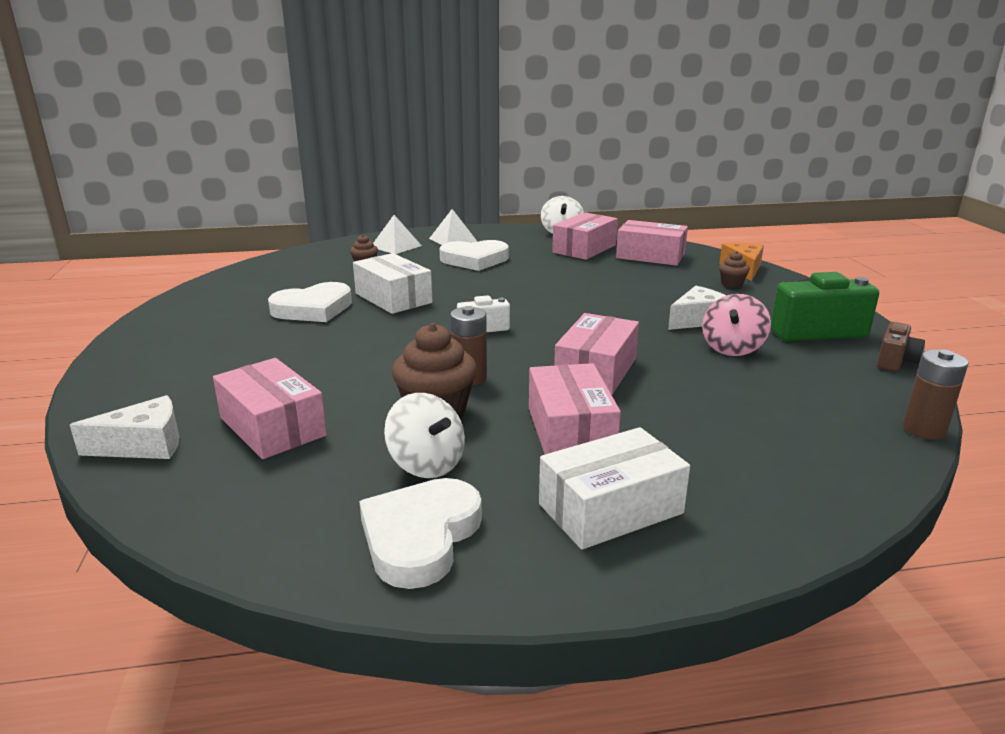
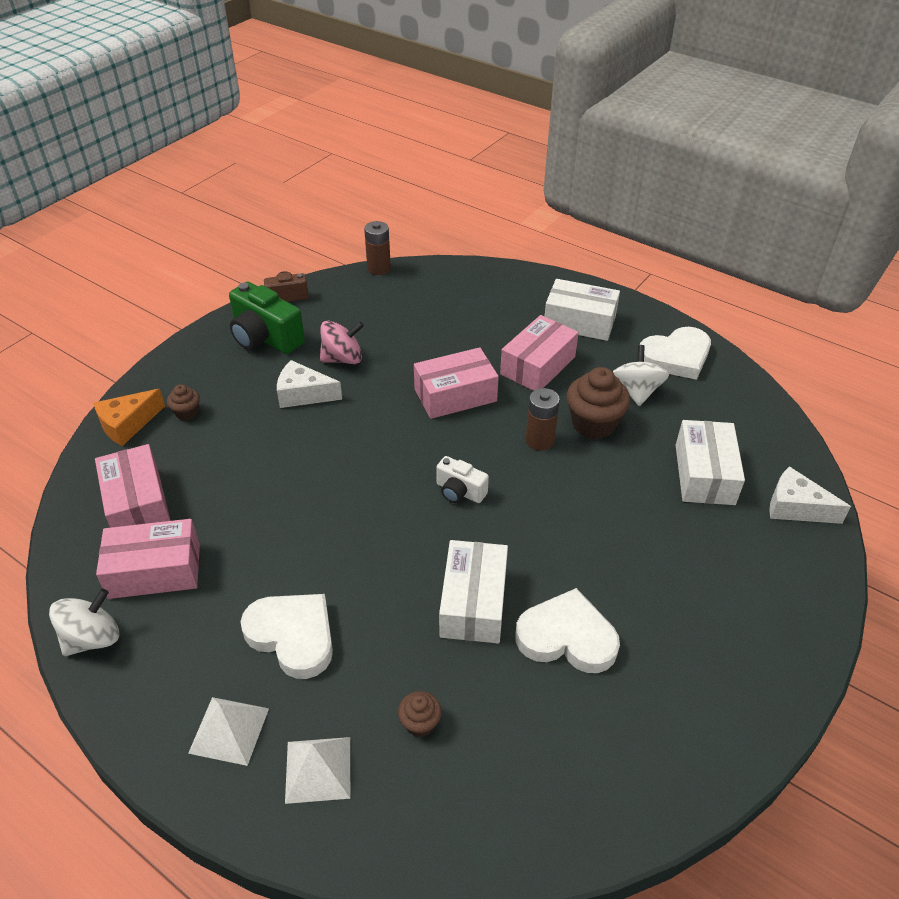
camera: 135 degrees left, 20 degrees up
(272, 427) = (704, 474): pink box -> white box

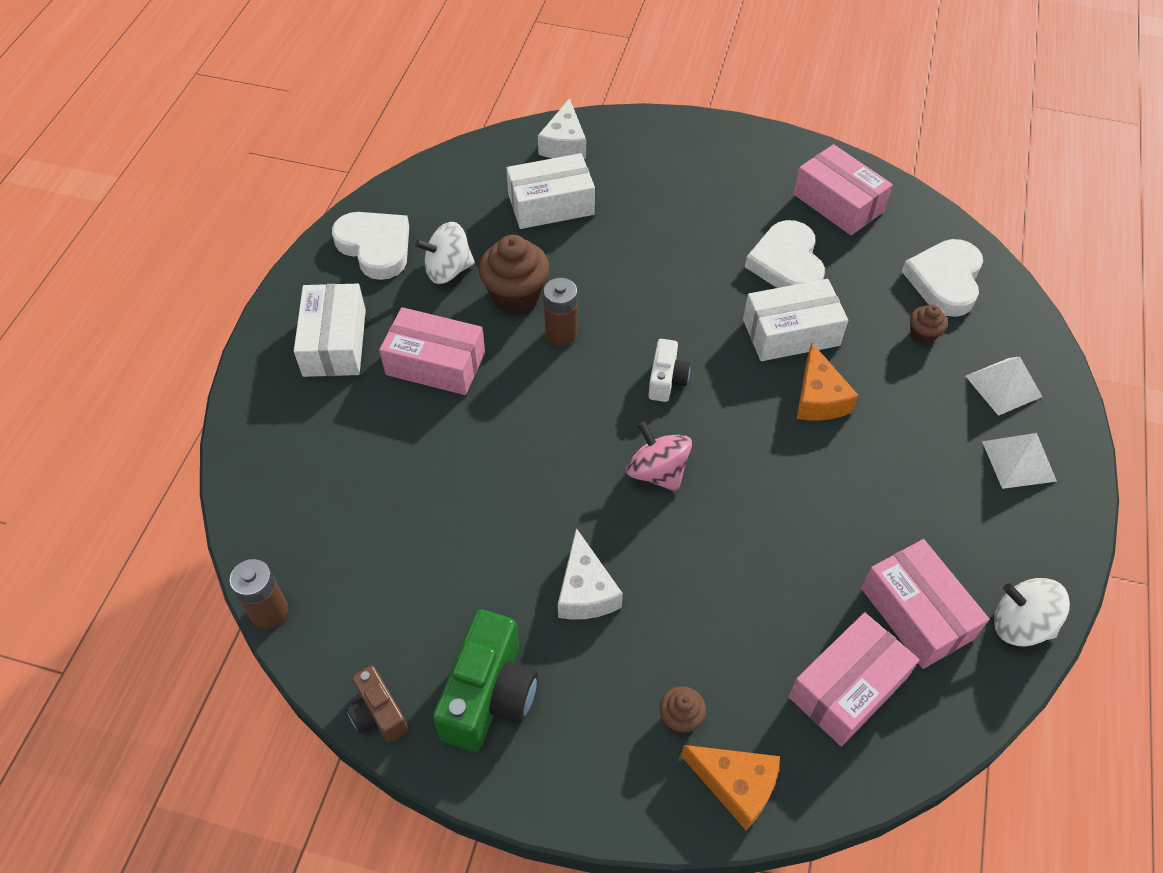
camera: 110 degrees left, 10 degrees up
(293, 636) = (907, 453): white heart -> white heart (945, 281)
(343, 359) = (498, 574): pink spinning top -> pink spinning top (657, 472)
(388, 593) = (819, 398): none -> orange cheese
(455, 395) = (520, 428): pink box -> pink box (838, 203)

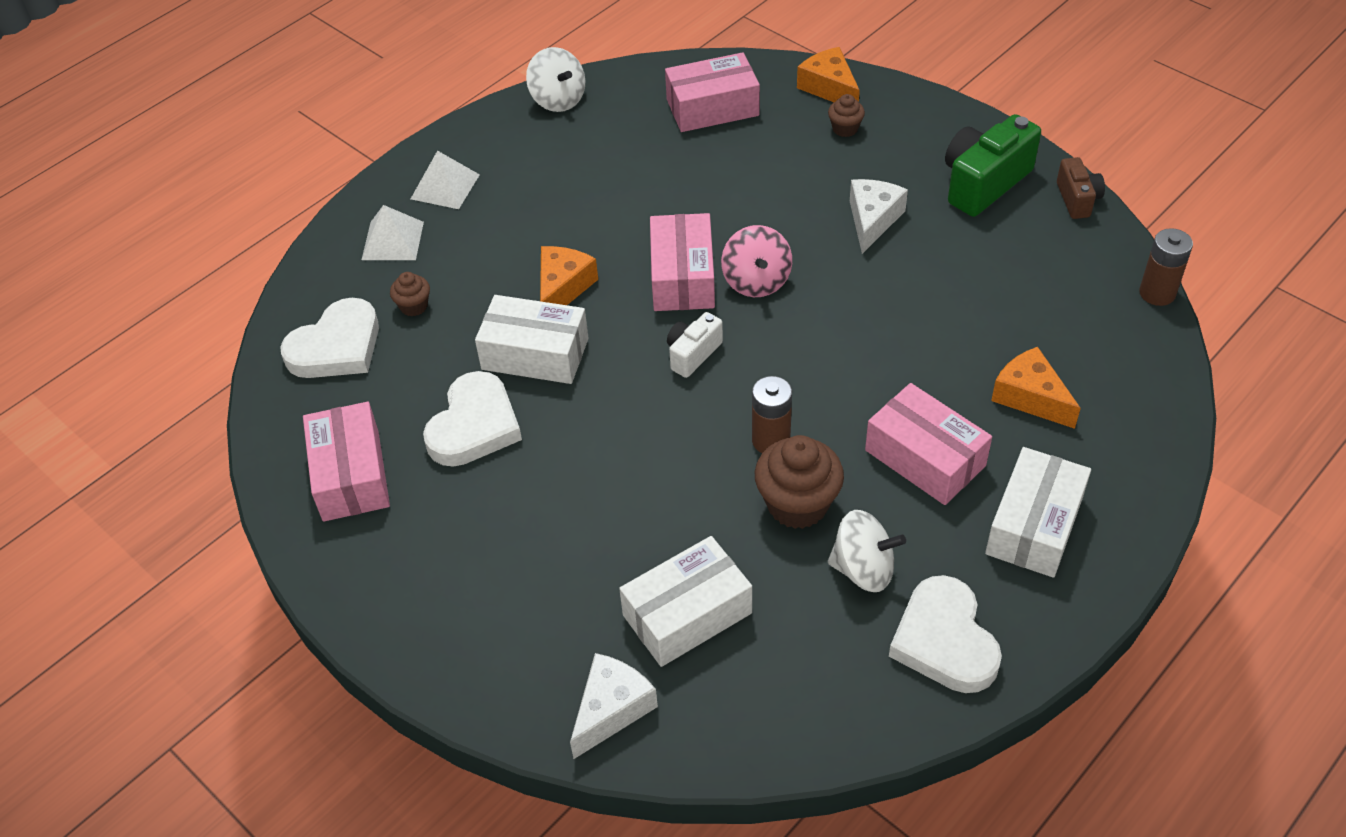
camera: 150 degrees left, 5 degrees down
(366, 448) = (1030, 397): none -> orange cheese
(551, 204) = (687, 614): white box -> white box turned 45 degrees counterclockwise
(917, 613) = (625, 128): pink box -> pink box (682, 277)

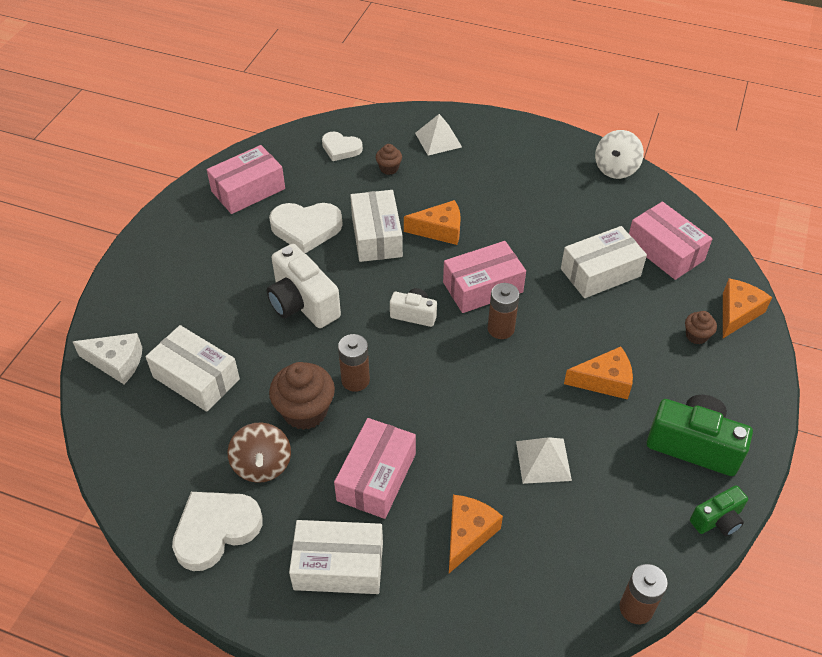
camera: 65 degrees right, 0 degrees up
(337, 347) = (341, 148): white heart -> white heart, size x0.63
(445, 186) = (498, 145): white pyramid -> white pyramid (543, 460)
(613, 463) = (302, 303): none -> white camera
(715, 169) = (600, 272): none -> white box
(756, 281) = (501, 329): pink spinning top -> brown battery
(863, 569) = (262, 465): white spinning top -> brown spinning top
(872, 220) = (604, 381): white cheese -> orange cheese
(1077, 199) = (717, 520): brown camera -> green camera

